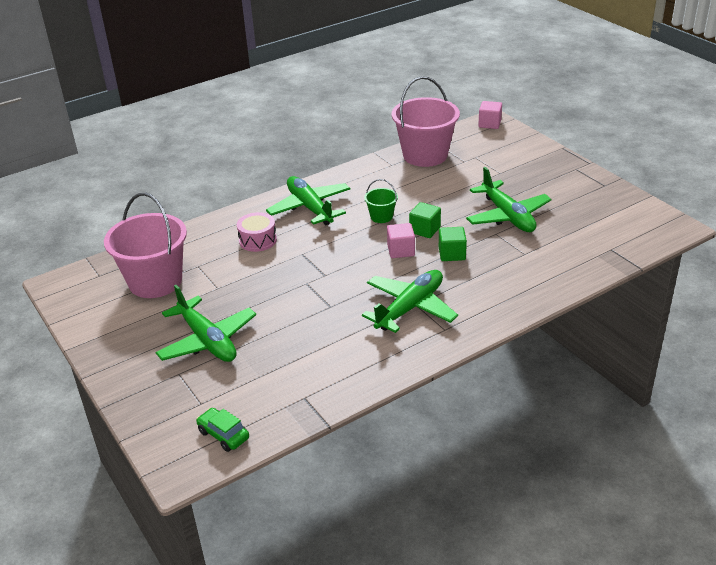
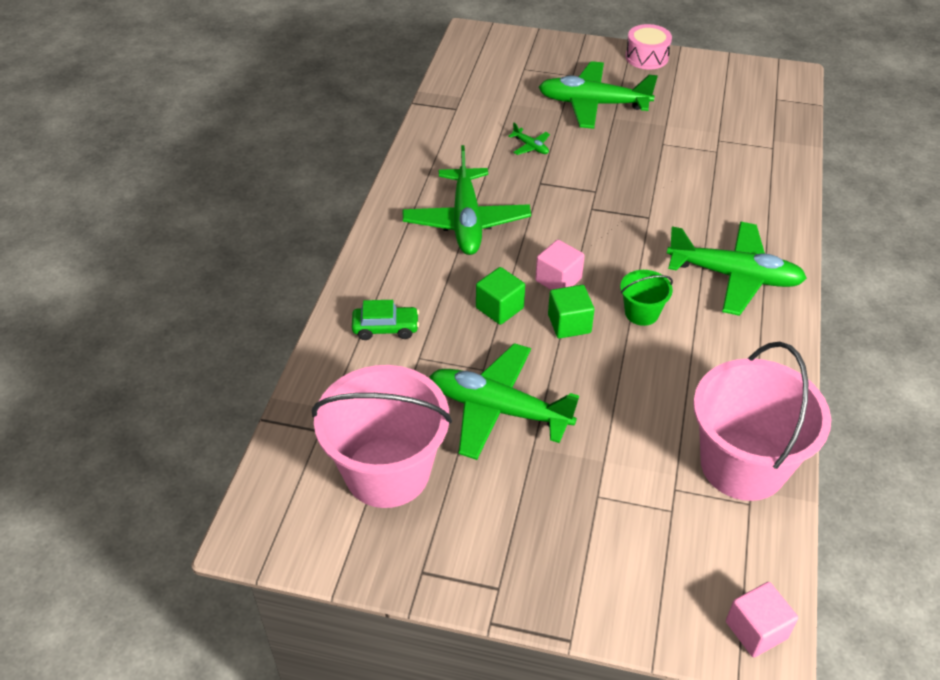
camera: 135 degrees right, 10 degrees up
(155, 281) = (722, 120): pink bucket -> pink bucket (387, 471)
(223, 435) = (477, 62): green car -> green car (386, 328)
(258, 240) = (714, 206): pink drum -> pink drum (646, 57)
(298, 334) = (530, 146): none -> green plane

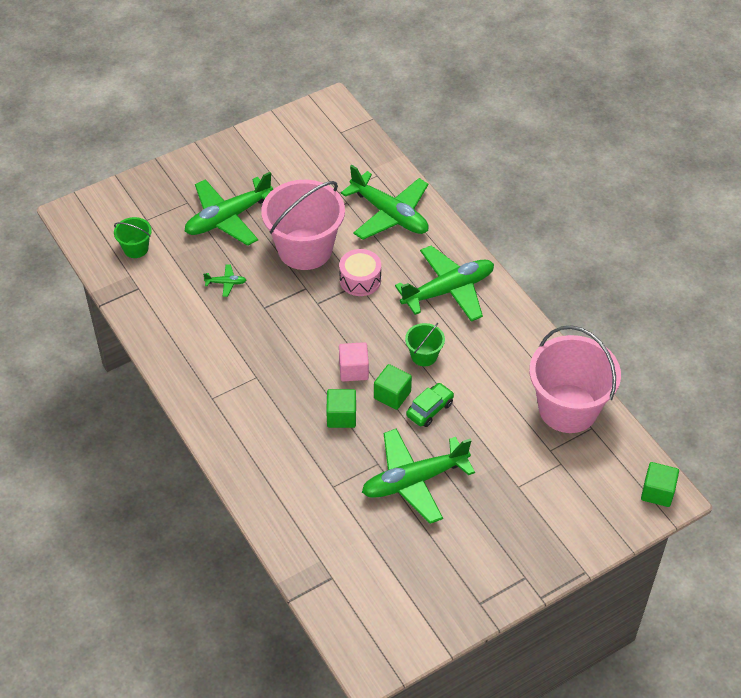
camera: 45 degrees left, 5 degrees up
(386, 328) = (290, 484): green car -> green car (430, 409)
(387, 471) = (398, 567): pink bucket -> pink bucket (305, 249)
(466, 221) = (251, 372): green plane -> green plane (389, 214)
(490, 82) = (136, 248): none -> green bucket
(646, 57) = (221, 151): pink drum -> pink drum (360, 280)
(756, 630) = (657, 492): pink cube -> green cube

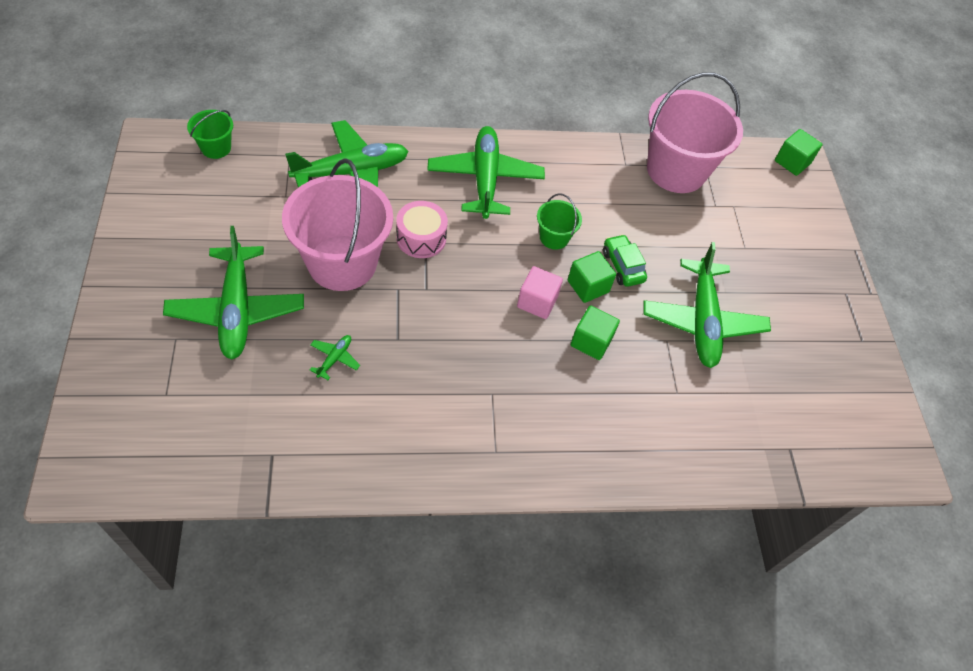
camera: 70 degrees left, 5 degrees up
(136, 248) = (204, 428): green bucket -> green bucket (216, 148)

